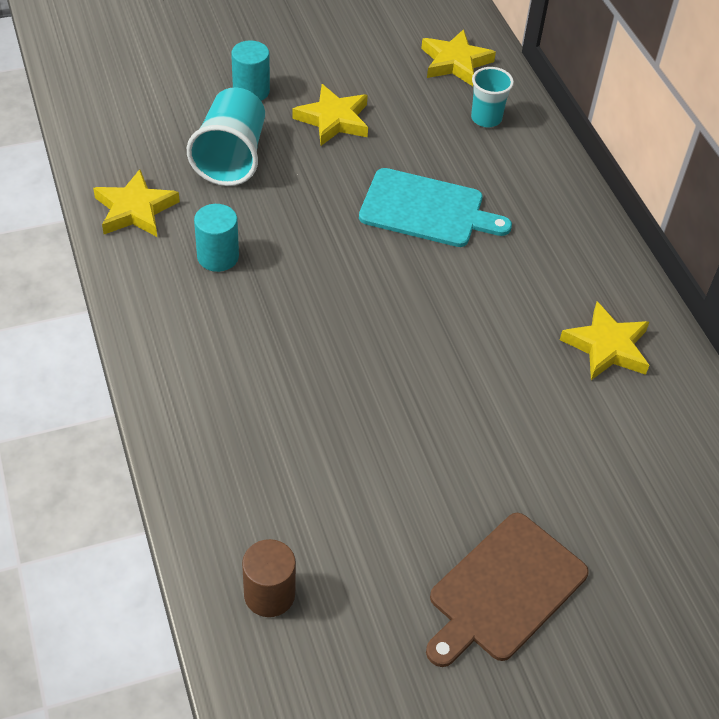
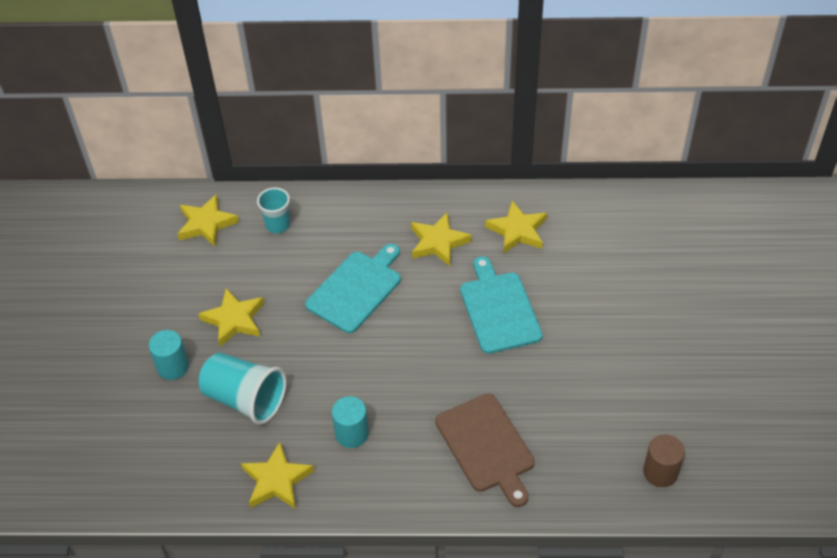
camera: 65 degrees left, 0 degrees up
(463, 355) = (499, 309): none -> turquoise cutting board
(504, 590) = (685, 345): brown cutting board -> brown cutting board (486, 446)
(540, 269) = (438, 242): none -> yellow star

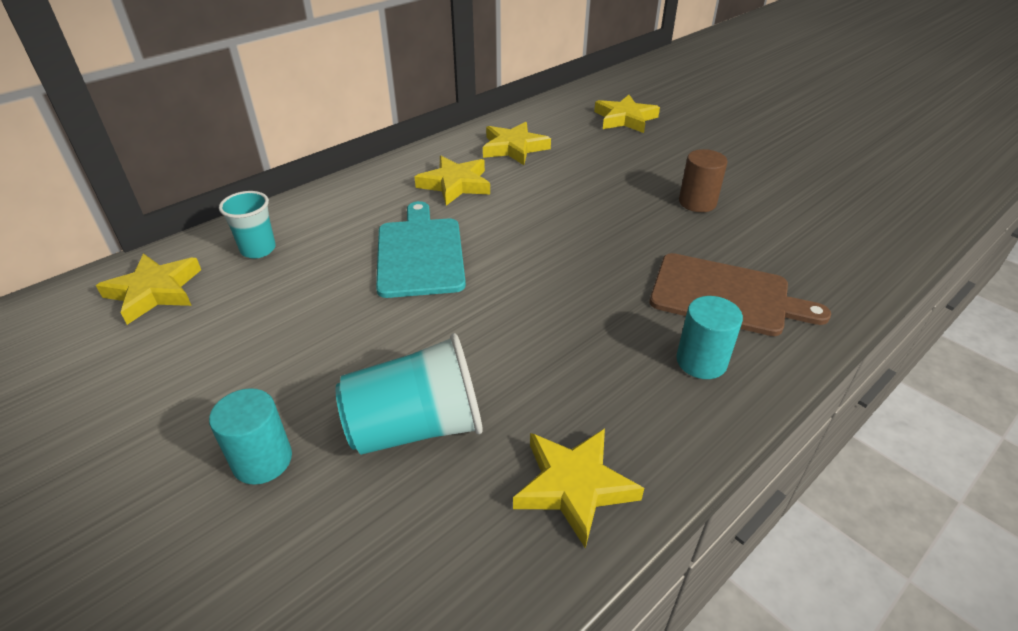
camera: 45 degrees left, 10 degrees down
(234, 320) = (300, 357): yellow star -> yellow star (625, 119)
(352, 433) = (590, 373): turquoise cylinder -> turquoise cylinder (701, 361)
(499, 309) = (576, 199): turquoise cutting board -> none
(660, 472) = (867, 227): brown cylinder -> brown cylinder (697, 202)

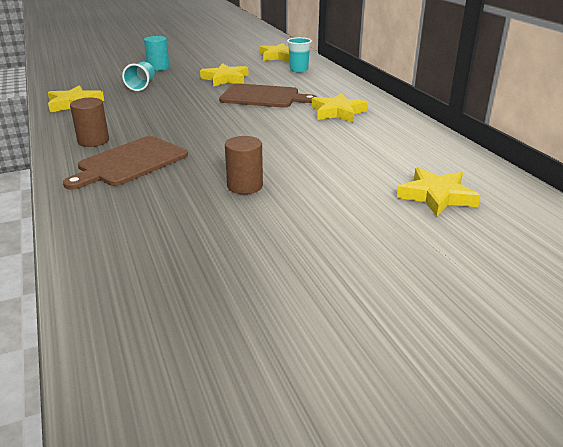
camera: 110 degrees right, 10 degrees down
(416, 427) = (141, 86): turquoise cup -> turquoise cup, size x0.61
(420, 253) = (263, 97): turquoise cutting board -> brown cutting board
(514, 148) = (388, 136): yellow star -> yellow star (225, 79)
(701, 361) = (93, 141): turquoise cylinder -> brown cylinder

